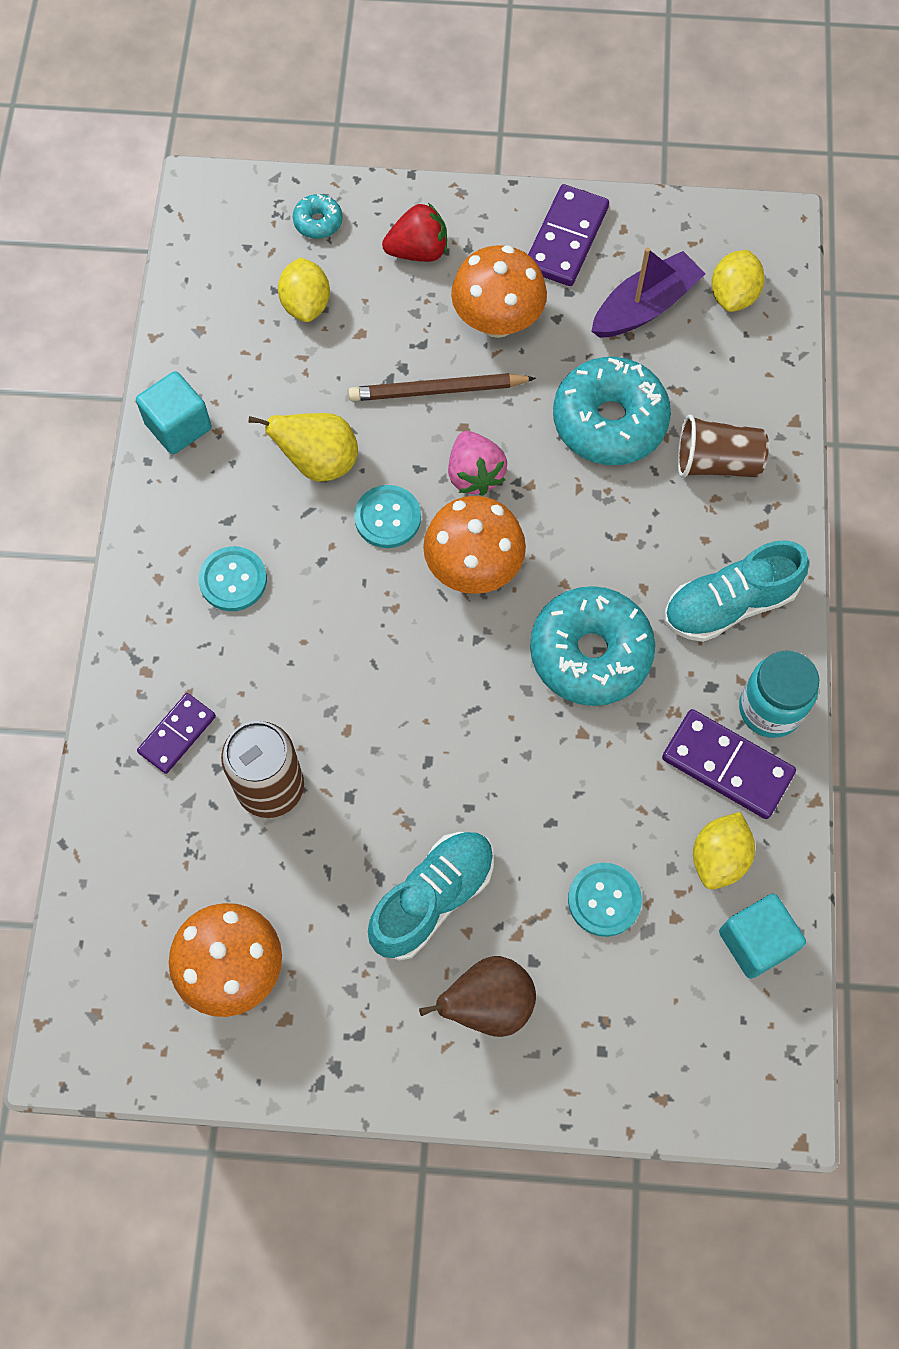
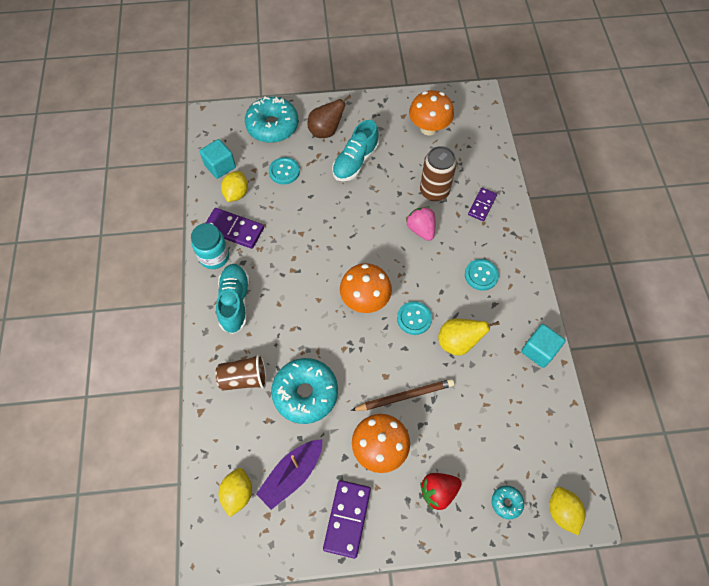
camera: 170 degrees right, 5 degrees down
(306, 304) = (495, 440): yellow lemon -> yellow lemon (562, 511)
(474, 474) = (374, 349): pink strawberry -> pink strawberry (421, 229)
(590, 653) = (301, 268): turquoise donut -> turquoise donut (272, 126)
(729, 604) = (235, 302): turquoise shoe -> turquoise shoe turned 60 degrees counterclockwise

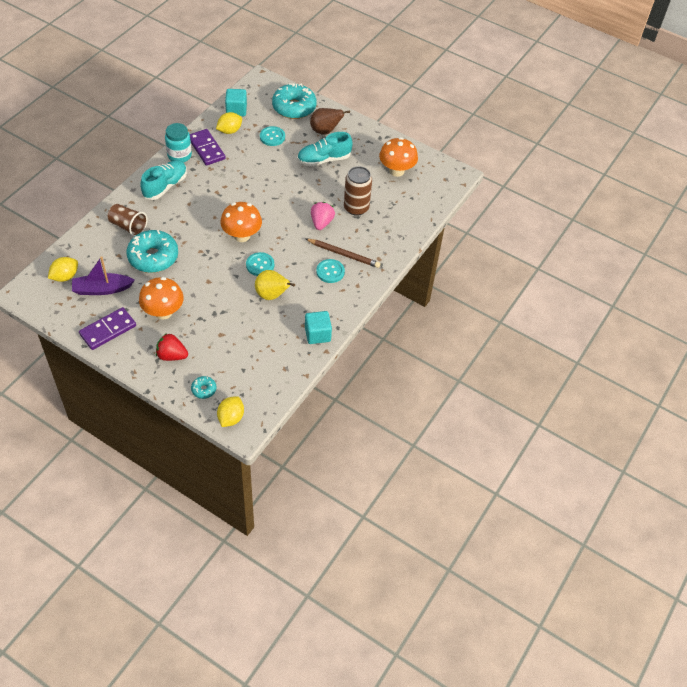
camera: 35 degrees right, 10 degrees down
(404, 396) = (207, 298): brown pencil -> brown pencil (343, 254)
(482, 205) = (378, 236): purple domino -> none

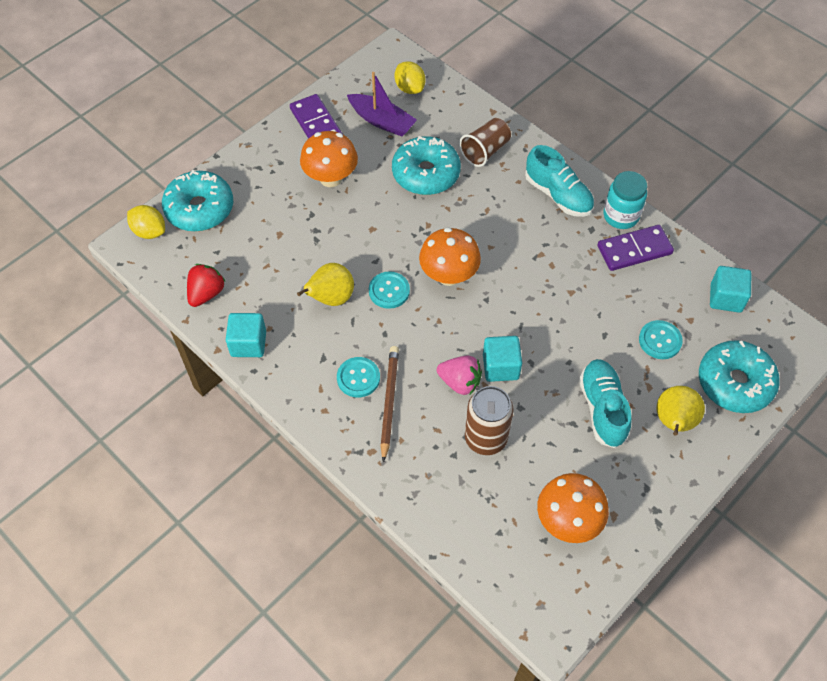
camera: 105 degrees right, 5 degrees up
(102, 289) = (382, 121): purple boat -> purple boat turned 120 degrees clockwise
(172, 355) = (260, 181): red strawberry -> red strawberry (206, 293)
(204, 389) = (200, 209): turquoise donut -> turquoise donut, size x2.22
(229, 131) = (675, 283): yellow lemon -> none
(306, 205) = (500, 367): none -> turquoise cube
(325, 131) = (673, 422): brown pear -> yellow pear
(343, 254) = (389, 402): brown pencil -> brown pencil turned 150 degrees clockwise

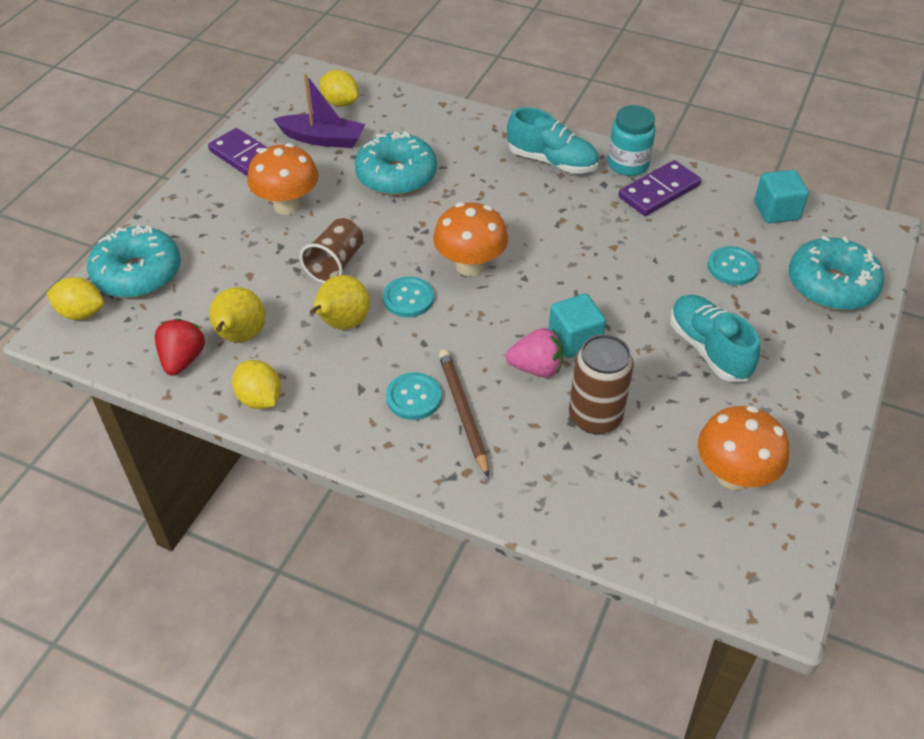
camera: 20 degrees left, 10 degrees down
(248, 343) = (260, 399): turquoise cube -> yellow lemon
(485, 151) = (452, 140): brown cup -> brown cup (336, 264)
(673, 422) = (791, 340): yellow pear -> yellow pear (240, 337)

